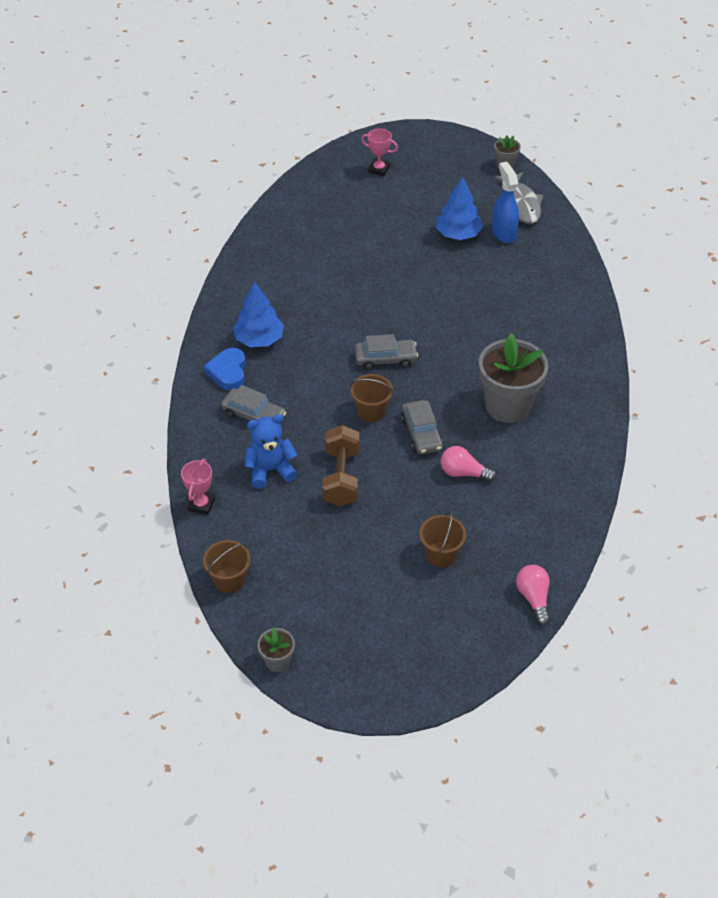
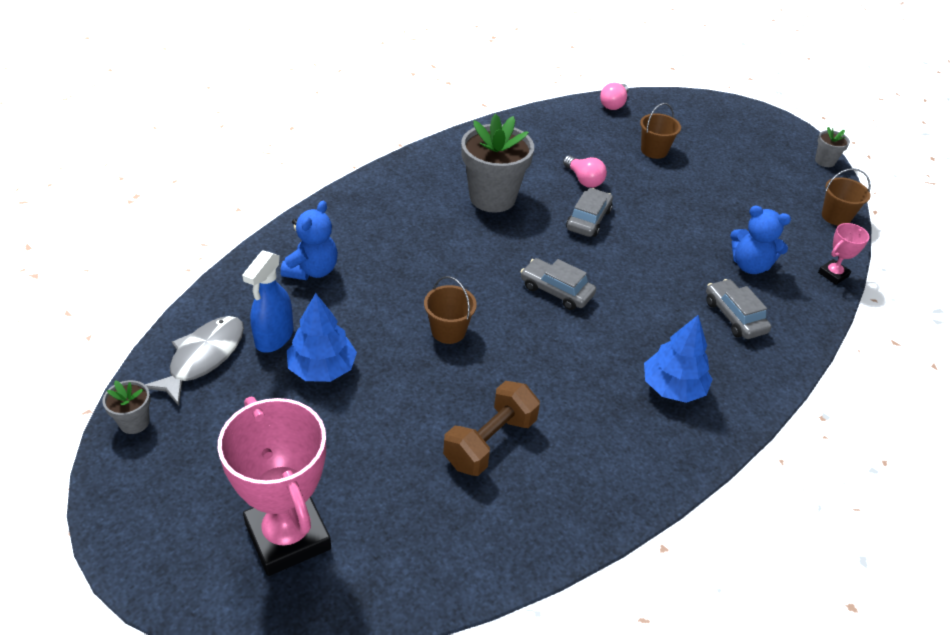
camera: 145 degrees left, 5 degrees down
(228, 372) = (734, 372): blue heart -> none
(341, 477) = (689, 228): brown dumbbell -> brown dumbbell (490, 442)
(371, 411) = (616, 258): brown bucket -> brown bucket (448, 331)
(379, 169) = (288, 536): pink trophy -> pink trophy, size x2.16
(541, 278) = (312, 270): none -> blue teddy bear

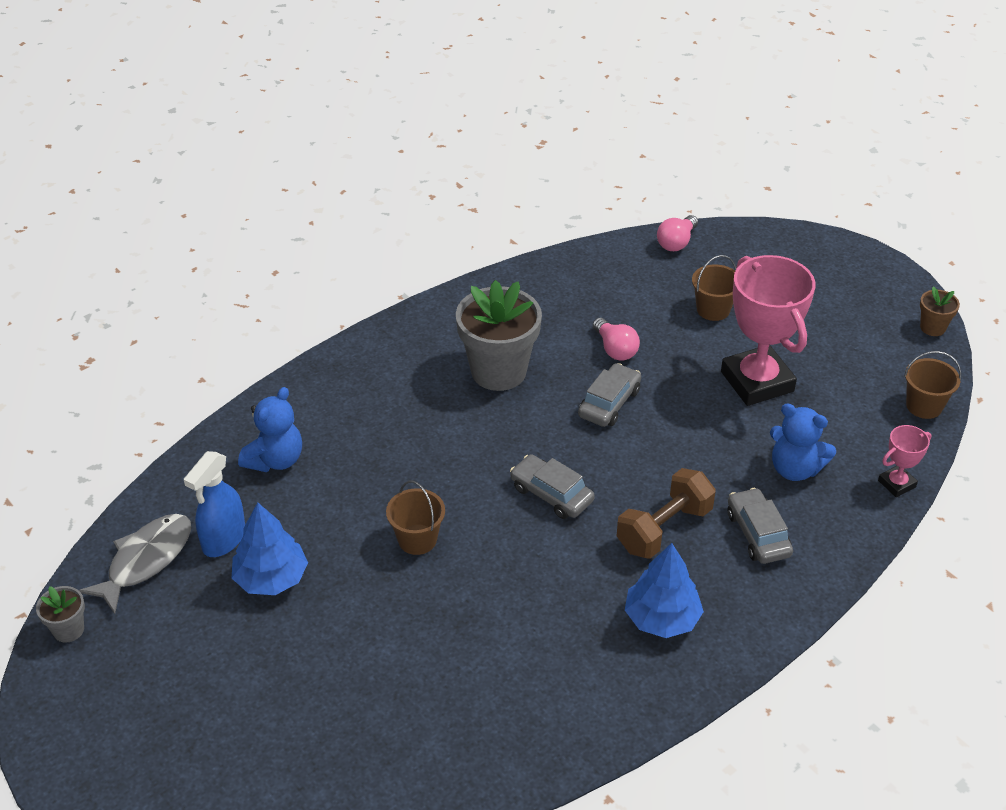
camera: 10 degrees right, 0 degrees up
(288, 536) = (212, 761): pink trophy -> pink trophy (757, 381)
(490, 442) = (441, 671): brown dumbbell -> brown dumbbell (664, 529)
(825, 161) = (932, 328): grey flower pot -> brown flower pot

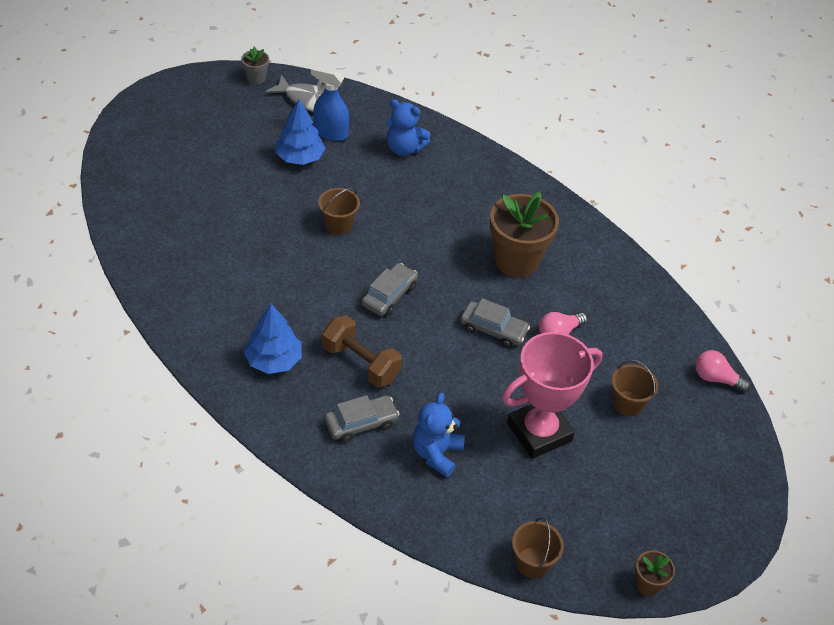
camera: 80 degrees right, 5 degrees up
(498, 371) = (516, 261): grey flower pot -> brown flower pot
(896, 484) = (428, 529): pink trophy -> none

